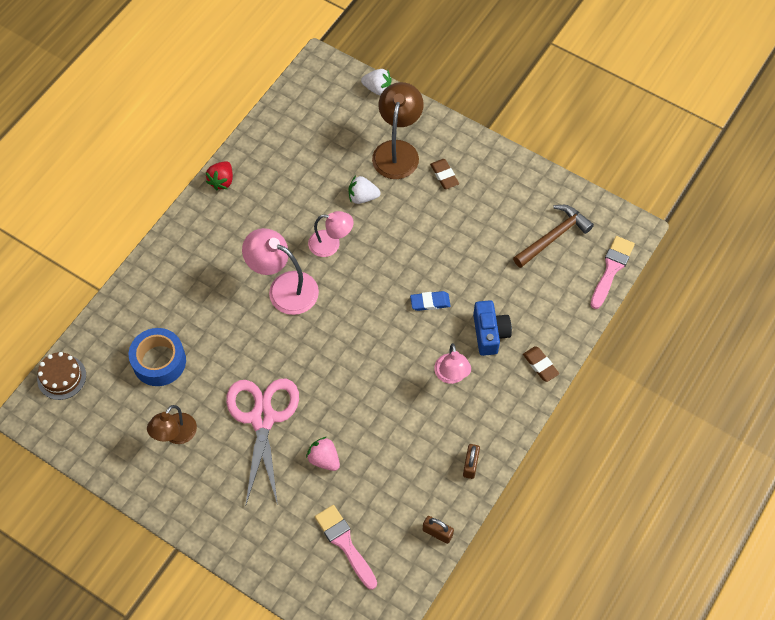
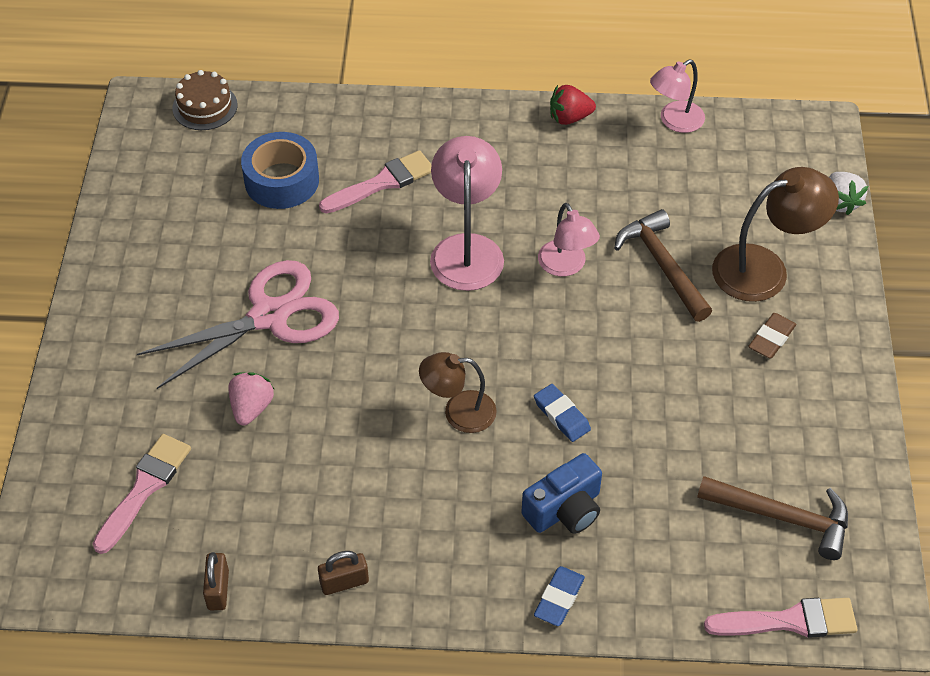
camera: 60 degrees right, 10 degrees down
(175, 435) = (194, 243): brown lamp -> brown lamp (458, 412)
(201, 306) = (382, 183): none -> pink brush
(362, 197) = (662, 265): white strawberry -> brown hammer
(451, 375) = (467, 494): pink lamp -> pink lamp (674, 121)
(540, 365) = (559, 598): brown eraser -> blue eraser

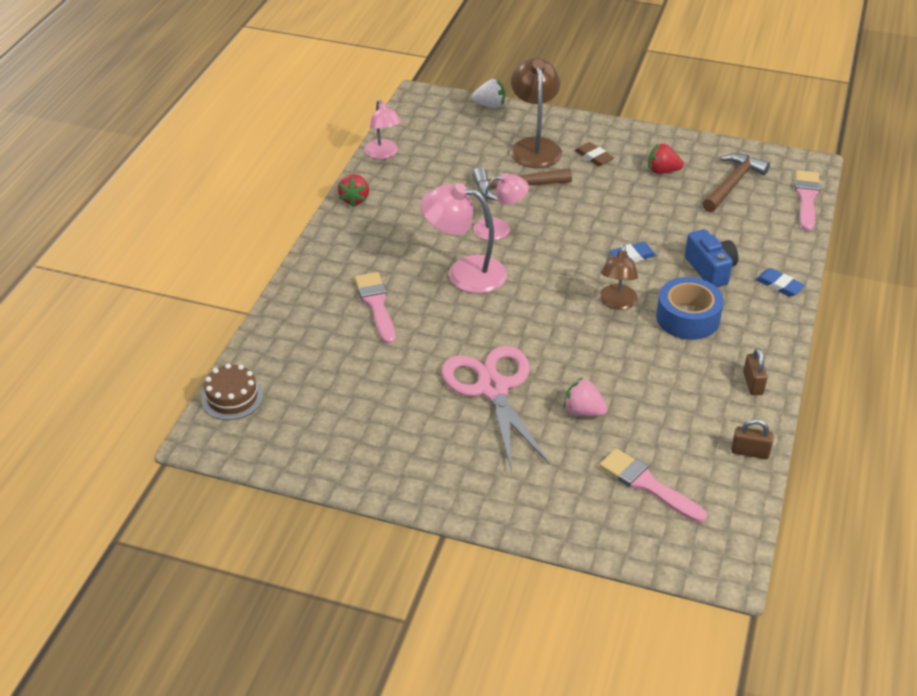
camera: 75 degrees left, 10 degrees down
(282, 180) = (347, 361): blue tape -> blue tape (687, 318)
(774, 425) = (662, 171): none -> red strawberry

